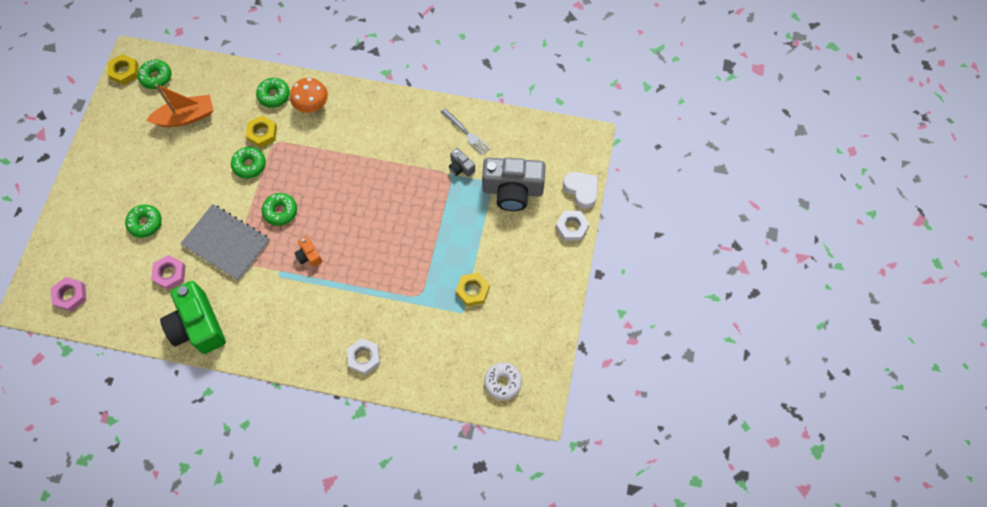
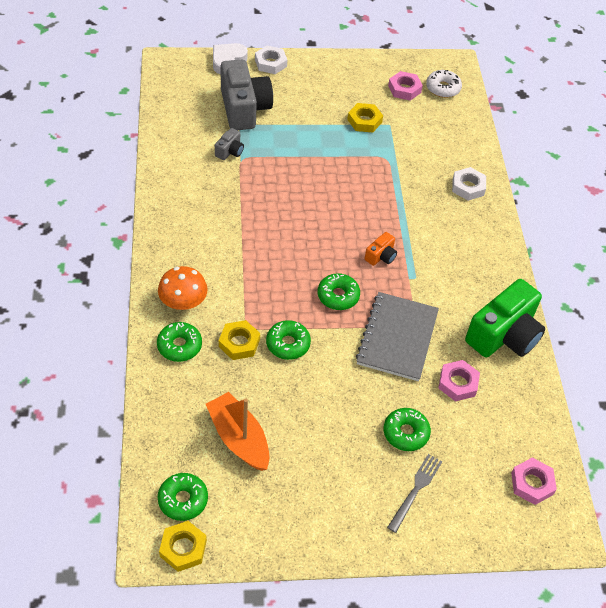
camera: 110 degrees left, 15 degrees down
(466, 133) = (185, 154): grey fork -> grey fork (415, 490)
(509, 343) = (404, 89): none -> pink nut

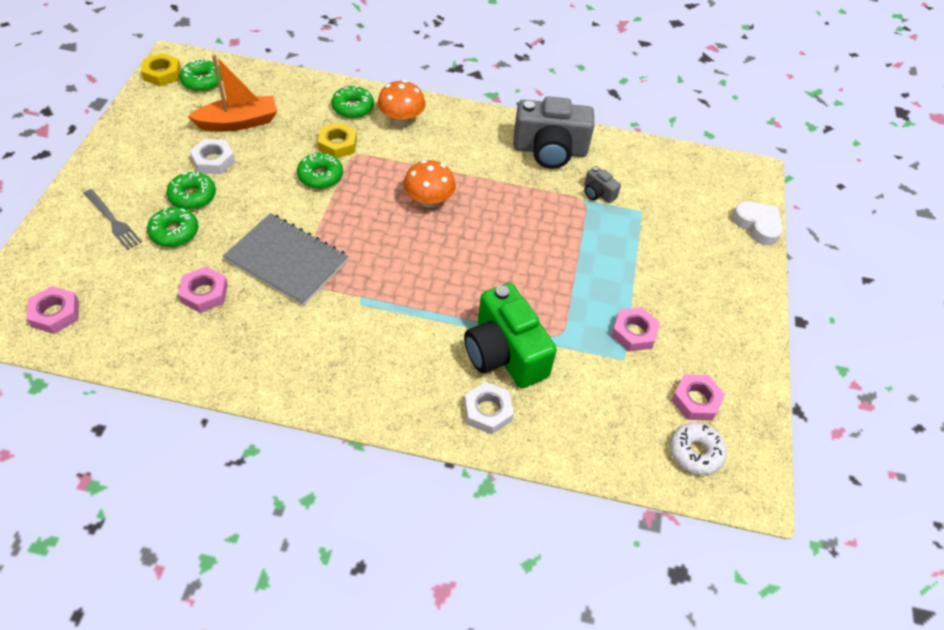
camera: 105 degrees right, 0 degrees up
(244, 108) = (668, 221): grey camera -> grey camera (549, 150)
(270, 63) = (754, 265): white nut -> white nut (213, 160)
(285, 258) = (429, 200): none -> orange mushroom
(338, 296) = (362, 228): green donut -> green donut (192, 196)
(364, 121) = (633, 333): yellow nut -> pink nut
(381, 256) = (402, 281): orange camera -> none
(504, 335) = (241, 360): green camera -> green camera (504, 353)

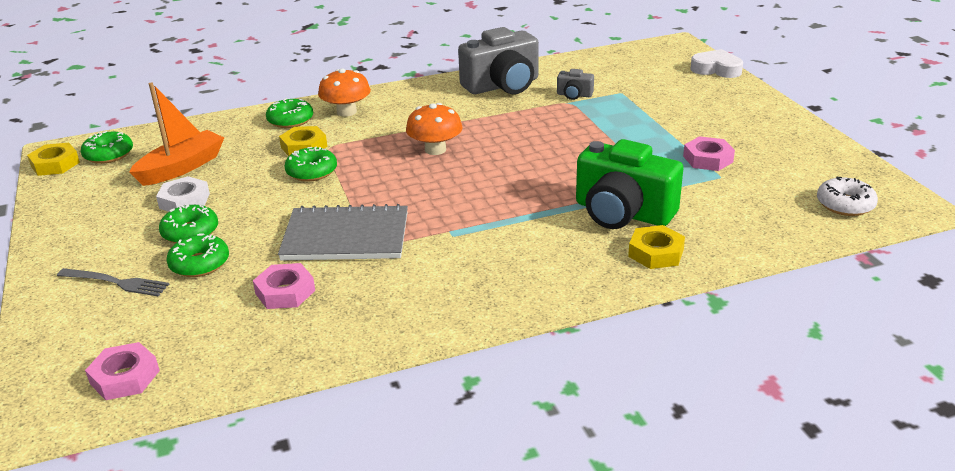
camera: 25 degrees left, 20 degrees down
(488, 411) = (656, 253): white nut -> yellow nut
(696, 400) = (805, 176): pink nut -> none

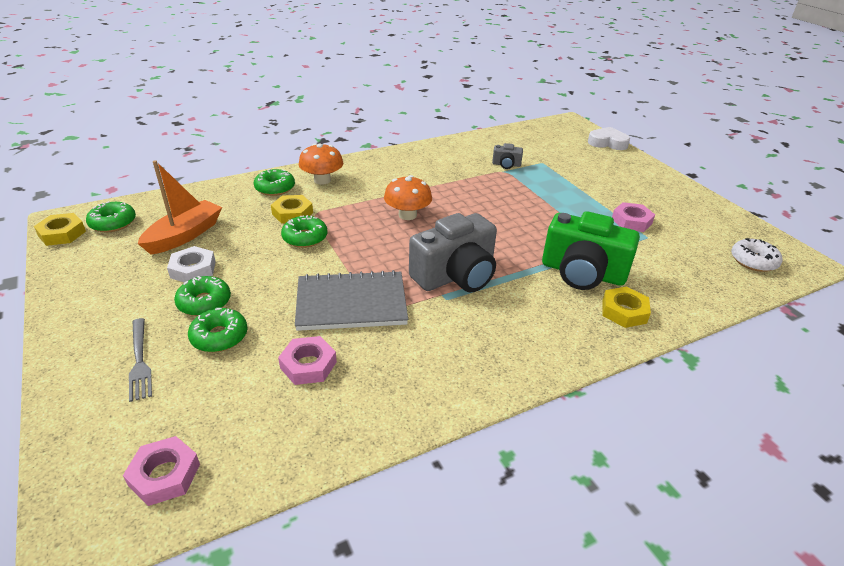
camera: 10 degrees left, 5 degrees up
(116, 282) = (139, 361): grey fork -> grey fork turned 60 degrees clockwise
(502, 85) = (446, 156): grey camera -> grey camera (456, 275)

